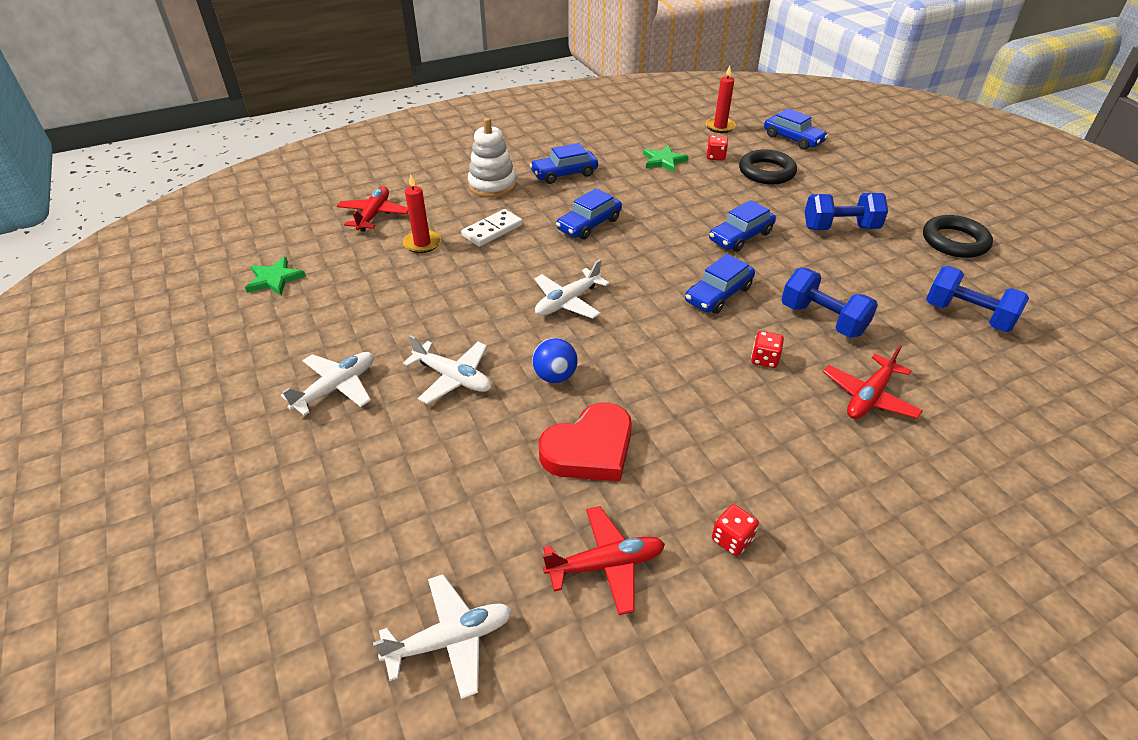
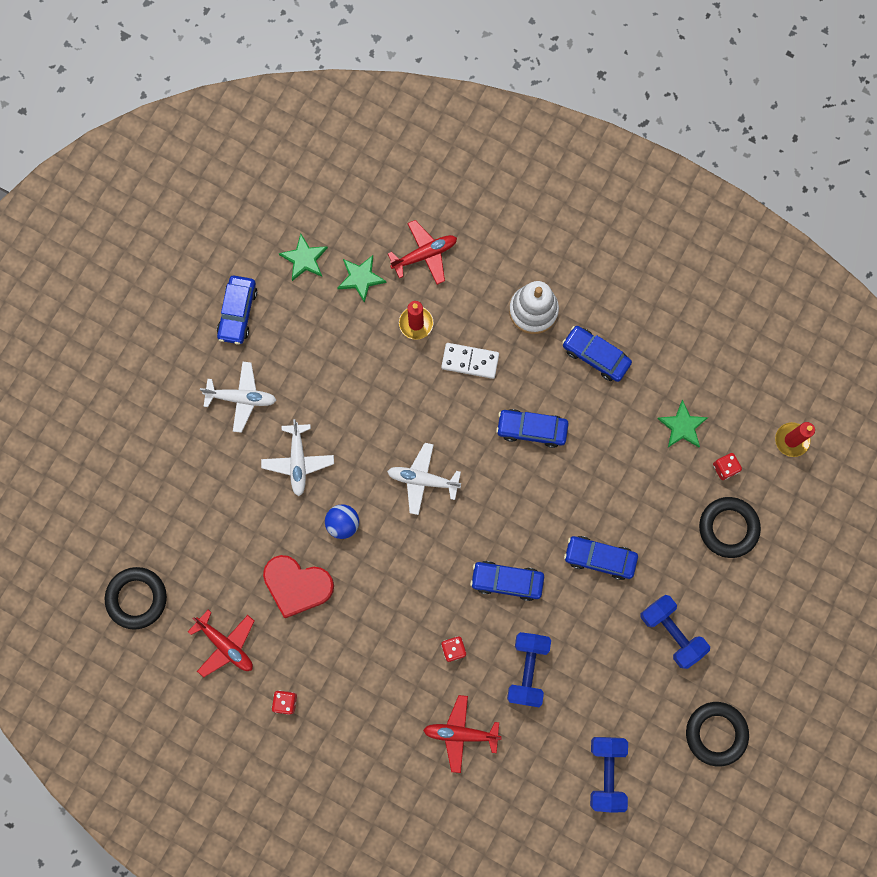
camera: 55 degrees right, 35 degrees up
(341, 255) = (361, 278): none -> green star
(451, 639) = (137, 598): white plane -> black ring
(793, 139) = (816, 521): blue car -> blue car (238, 312)

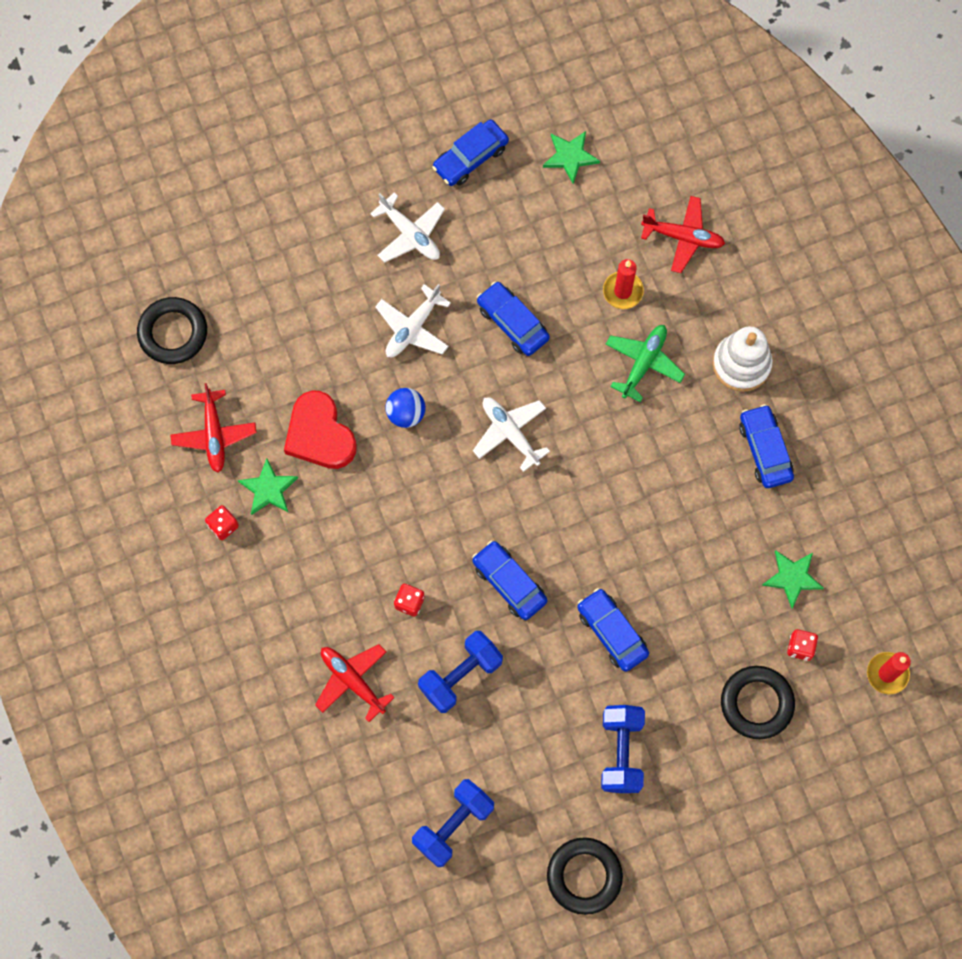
camera: 40 degrees right, 5 degrees down
(361, 278) = (607, 213): green star -> green star (268, 489)
(470, 361) = (643, 363): white domino -> green plane
(531, 429) = (648, 468): blue car -> blue car (512, 322)

